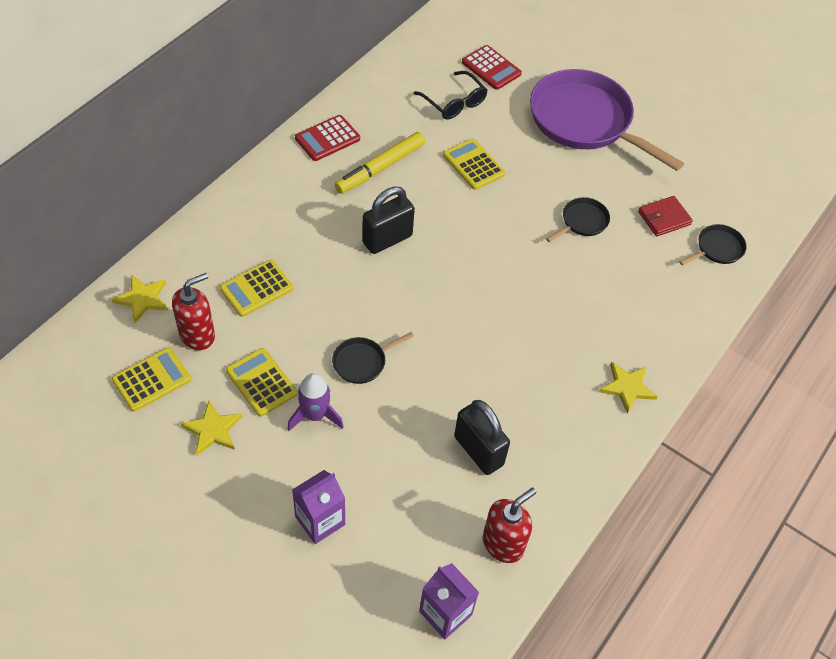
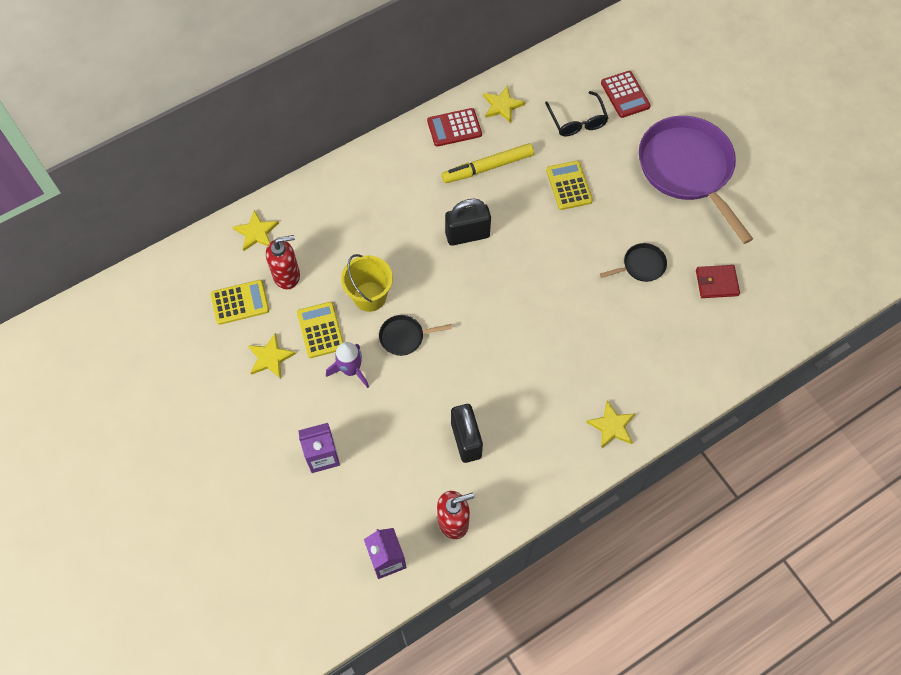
camera: 25 degrees right, 10 degrees up
(256, 289) = (346, 249): yellow calculator -> none
(304, 331) = (369, 296): none -> yellow bucket
(370, 106) = (502, 106): none -> yellow star
(717, 249) = (751, 325): black pan -> none

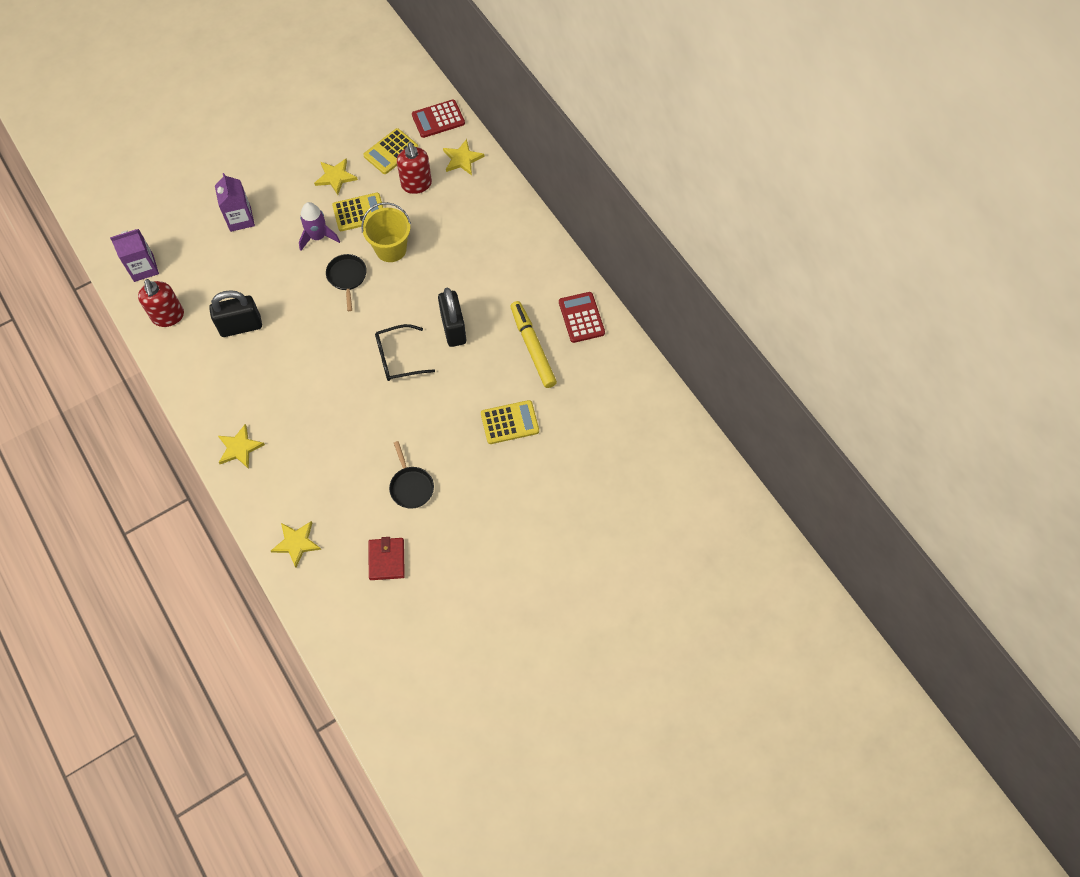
camera: 90 degrees right, 0 degrees up
(240, 302) = (391, 152): yellow calculator -> yellow calculator turned 60 degrees clockwise
(502, 106) = (610, 362): yellow star -> yellow star (296, 543)
(577, 121) = (592, 434): black glasses -> black glasses (398, 358)
(625, 95) = (629, 485): red calculator -> red calculator (438, 119)
(687, 169) = (529, 543): purple pan -> none

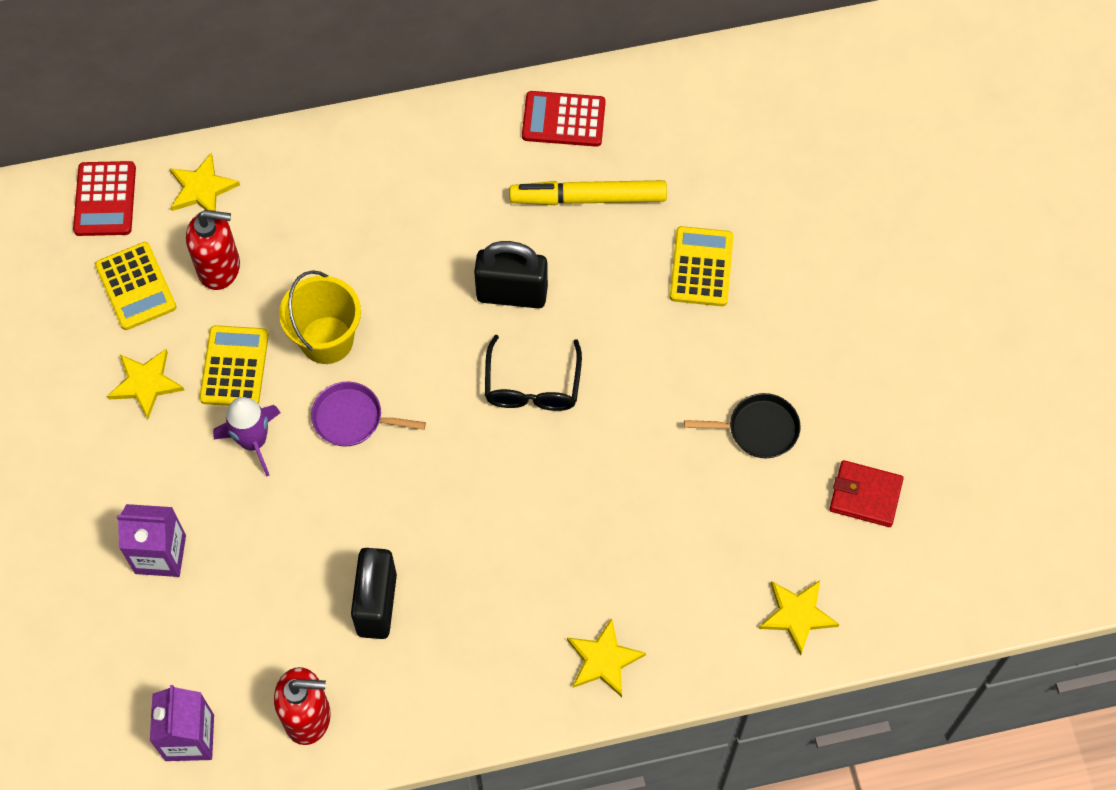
camera: 70 degrees left, 0 degrees up
(347, 277) = (352, 418): black pan -> purple pan

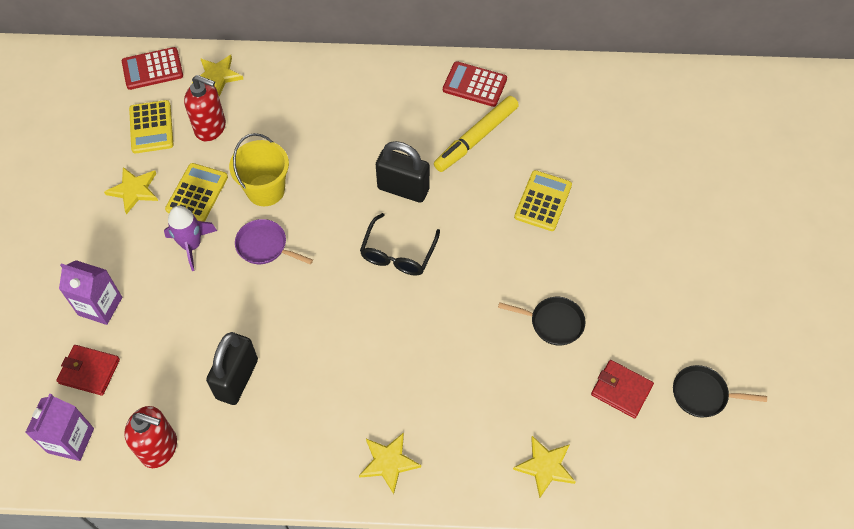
camera: 15 degrees right, 5 degrees down
(105, 199) = (152, 69): red calculator -> red calculator turned 60 degrees clockwise
(179, 643) = (89, 371): none -> red wallet
(588, 198) = (476, 138): yellow marker -> yellow marker turned 60 degrees counterclockwise
(966, 475) = (703, 394): none -> black pan

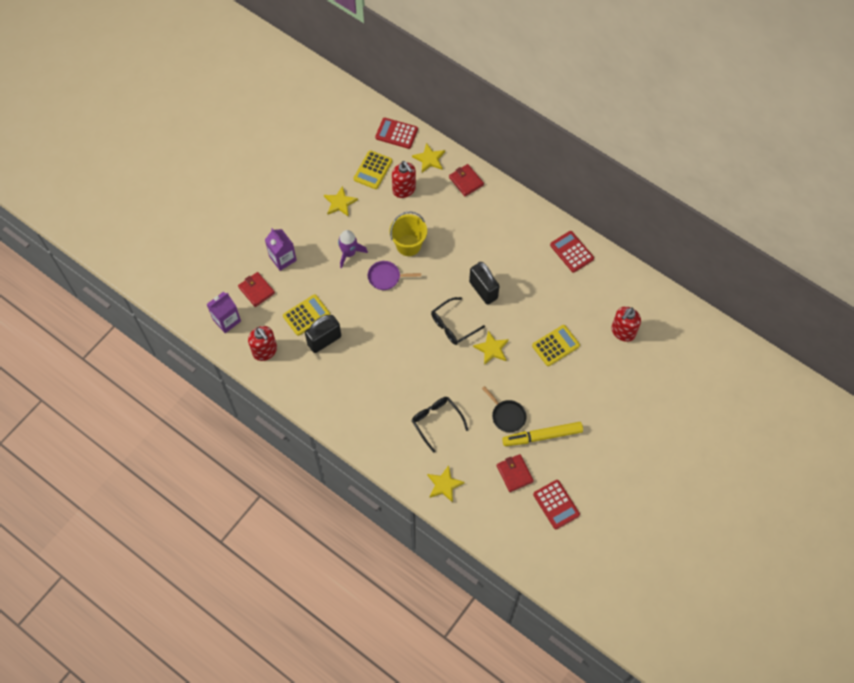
camera: 35 degrees right, 5 degrees up
(197, 193) = (371, 225): yellow calculator -> yellow calculator (306, 315)
(265, 246) = (386, 277): purple pan -> purple pan turned 60 degrees counterclockwise
(284, 76) = (466, 181): none -> red wallet
(388, 462) = (368, 431): yellow star -> yellow star (492, 349)
(470, 389) = (436, 421): none -> black glasses
(476, 138) = (547, 285): yellow marker -> yellow marker (542, 436)
(606, 138) = (623, 332): none -> red soap dispenser
(703, 394) = (556, 504): black pan -> red calculator

